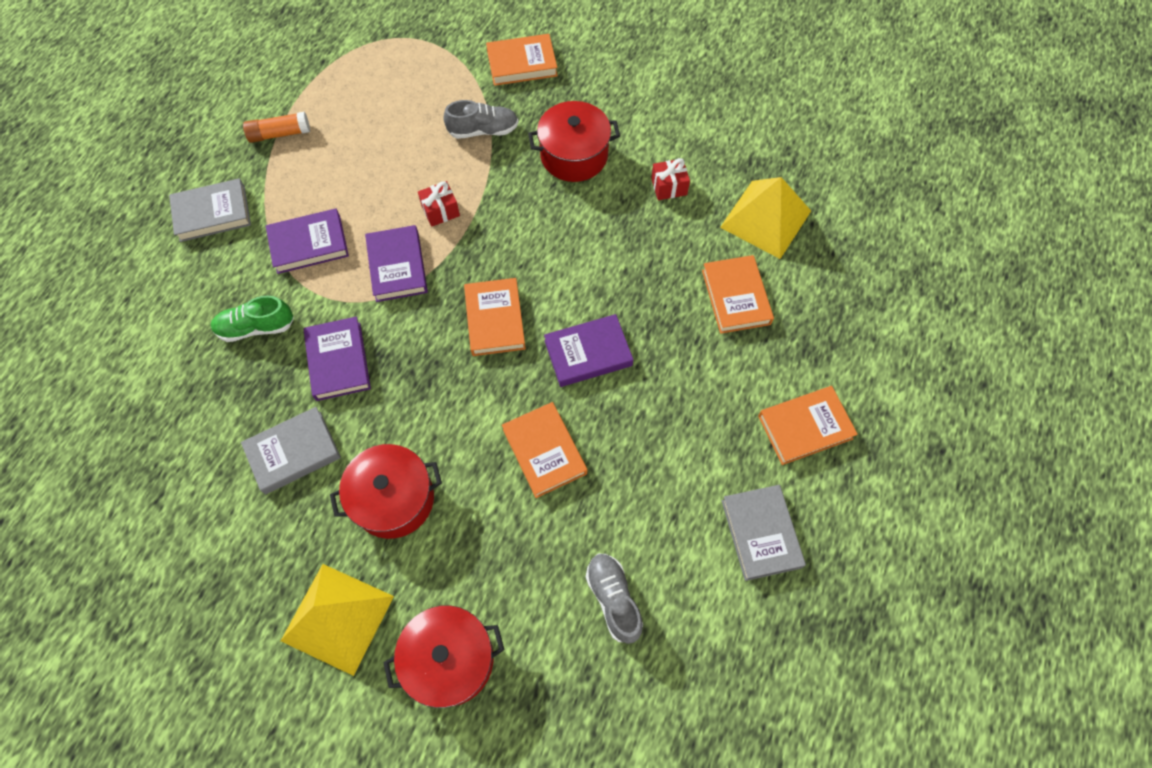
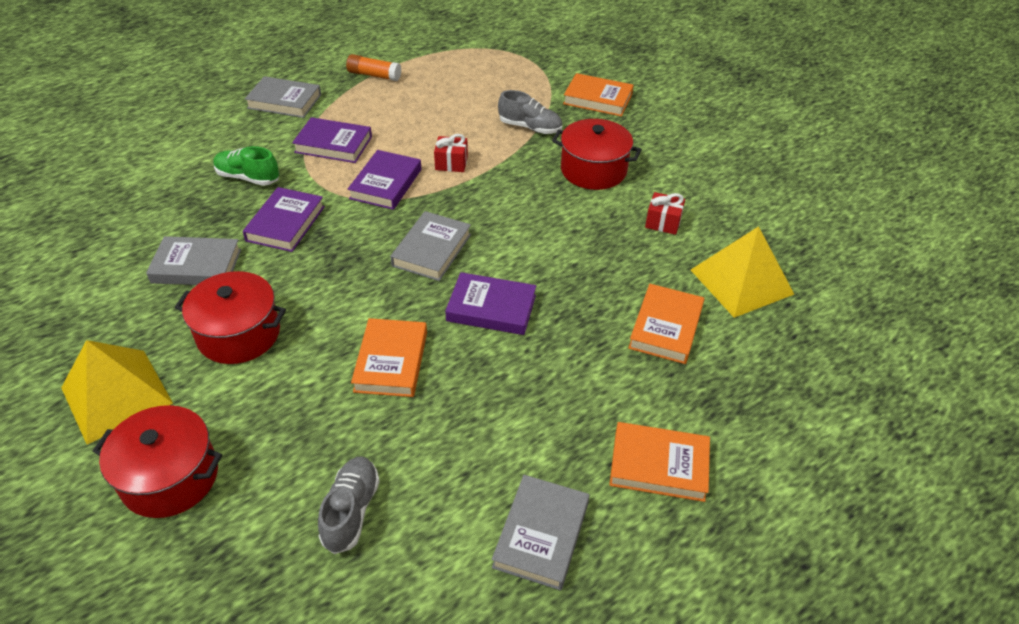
camera: 30 degrees right, 20 degrees down
(495, 319) = (432, 250): orange book -> grey book

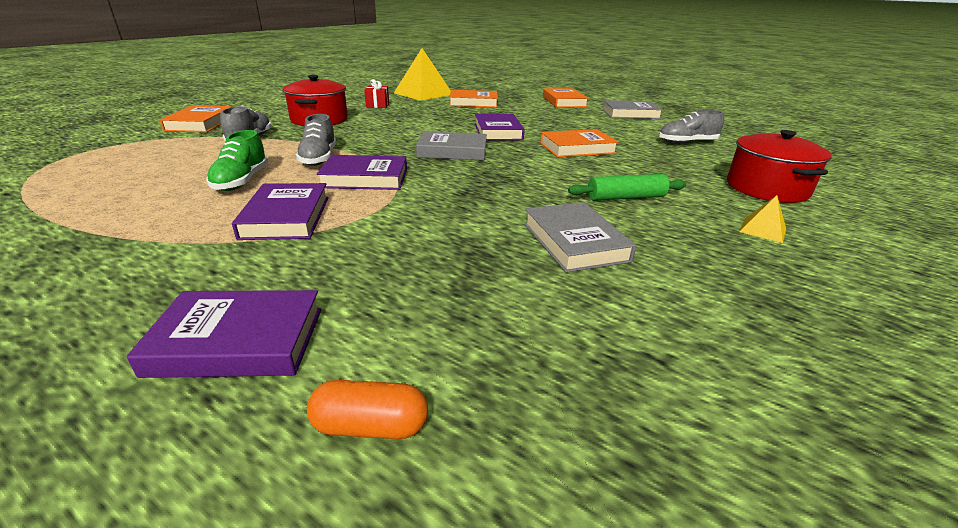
camera: 110 degrees left, 15 degrees down
(116, 395) = (763, 230): yellow pyramid -> yellow pyramid, size x0.44
(128, 160) = (370, 426): none -> orange capsule
(239, 334) = (625, 197): red pot -> green rolling pin
(248, 177) = (383, 257): green shoe -> green shoe (241, 181)
(284, 101) = (135, 284): grey book -> none
(286, 223) = (462, 211): purple book -> purple book (238, 340)
(374, 75) = (74, 225): orange glue stick -> none
(451, 163) = (319, 158): red gift -> grey shoe

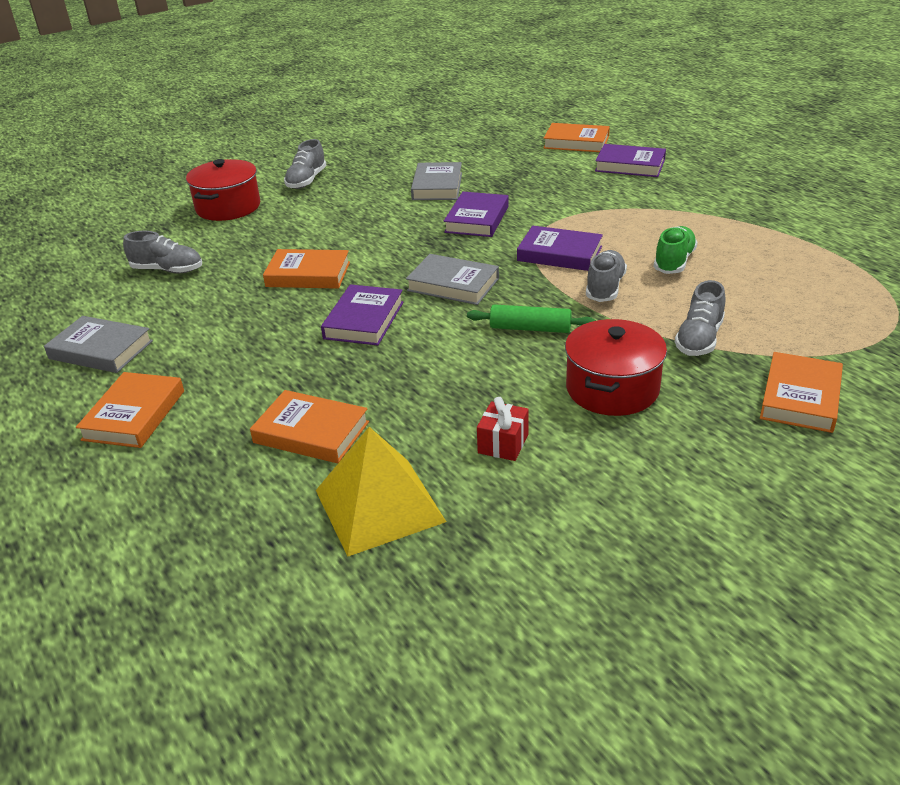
camera: 155 degrees left, 5 degrees up
(286, 217) = (623, 222): purple book -> purple book (477, 219)
(370, 426) = (576, 142): orange capsule -> orange book
(625, 197) = (356, 211): green rolling pin -> green rolling pin (530, 328)
(763, 230) = (306, 181): yellow pyramid -> grey shoe

